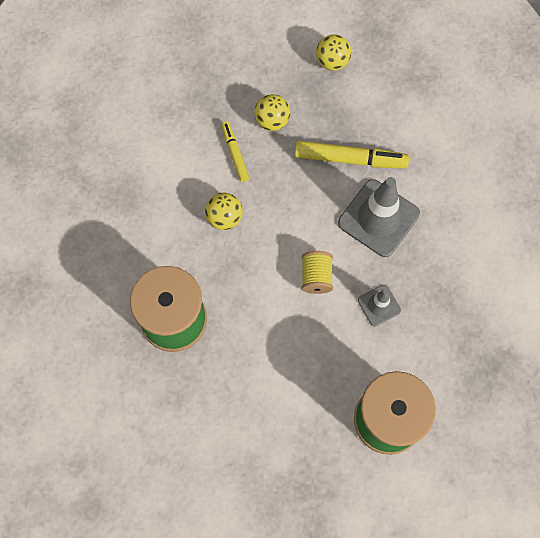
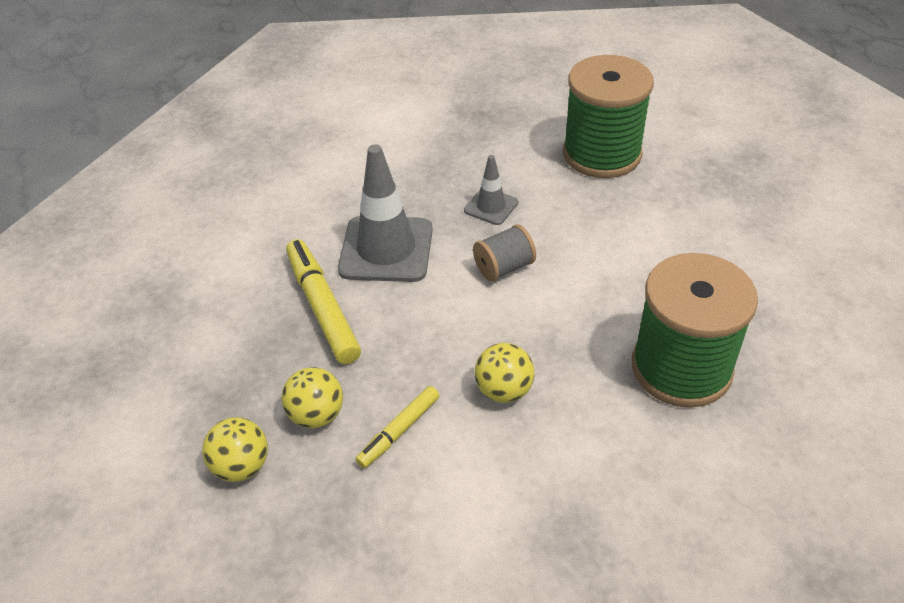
camera: 120 degrees left, 25 degrees down
(316, 277) = (504, 267): yellow spool -> grey spool
(332, 62) = (174, 395): yellow ball -> yellow ball (241, 466)

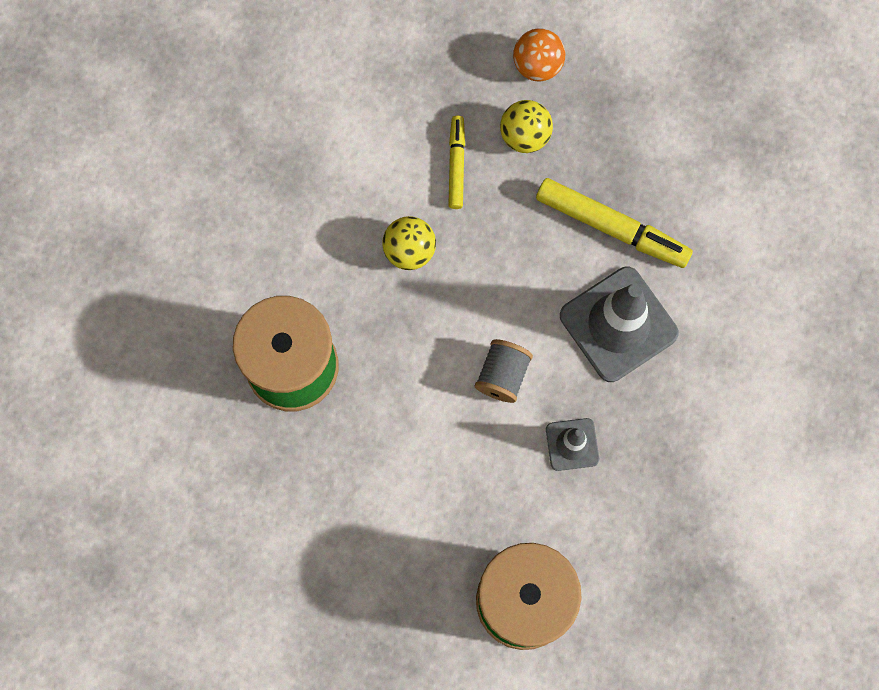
camera: 140 degrees right, 30 degrees up
(241, 466) = (537, 65): yellow ball -> orange ball

